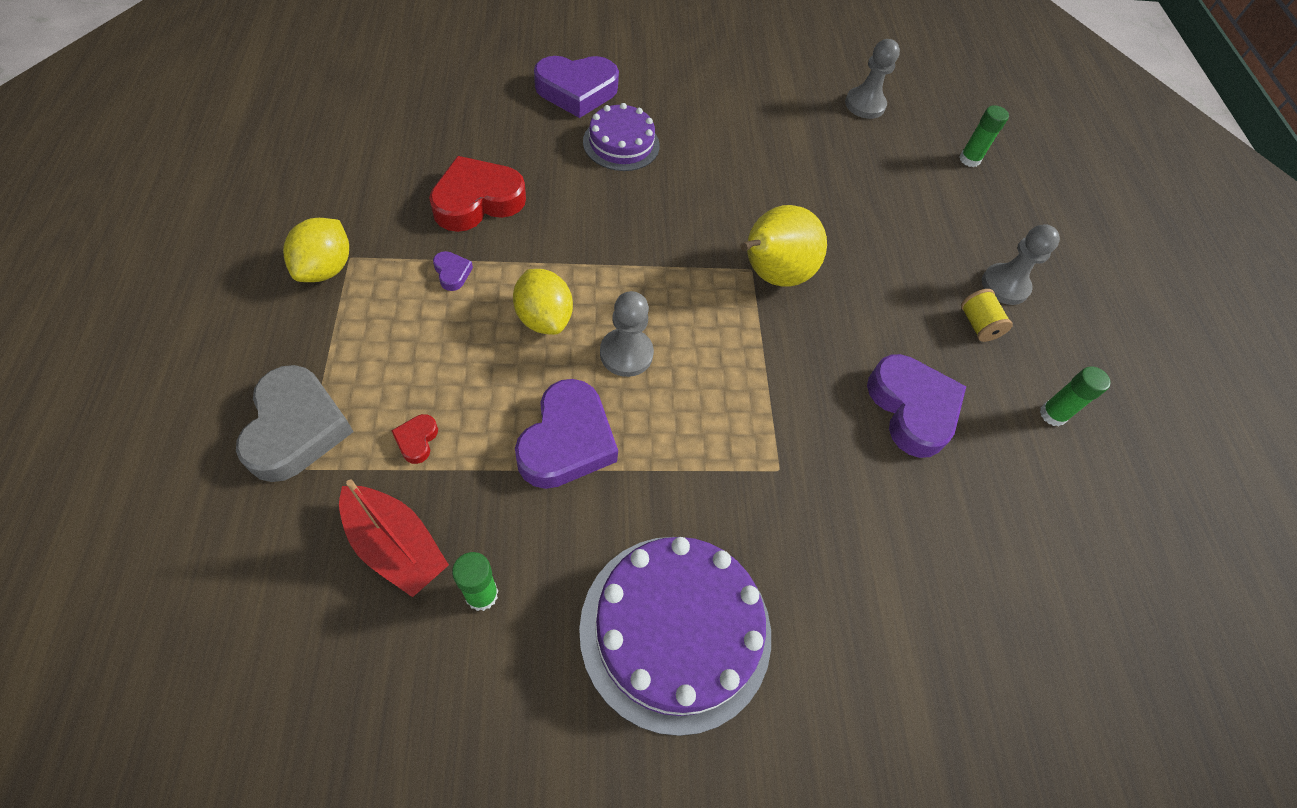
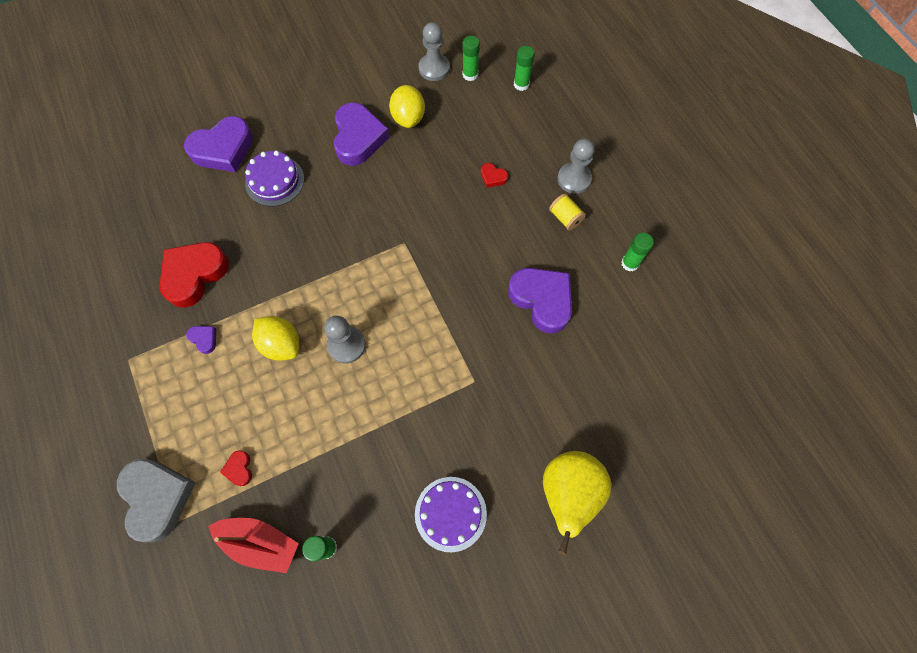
camera: 15 degrees left, 10 degrees up
(325, 268) = (116, 376): yellow lemon -> yellow lemon (408, 118)
(567, 441) = (334, 424): purple heart -> purple heart (358, 138)
(675, 630) = (450, 513): purple cake -> purple cake, size x0.59
(771, 275) = (419, 241): yellow pear -> yellow pear (568, 493)
(896, 242) = (493, 177): none -> red heart
(907, 127) = (470, 75): none -> green glue stick

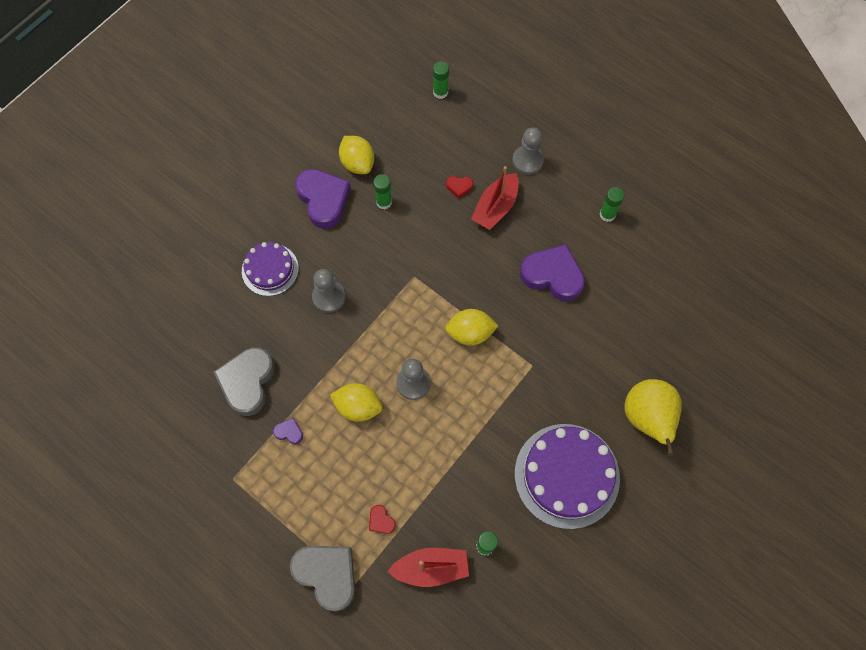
camera: 25 degrees left, 0 degrees up
(194, 275) = (247, 382): red heart -> grey heart
(223, 149) = (206, 260): purple heart -> none
(429, 321) = (470, 333): none -> yellow lemon
(434, 68) = (355, 107): grey pawn -> grey pawn (329, 297)
(450, 513) = (567, 475): purple cake -> purple cake, size x1.70
(470, 75) = (391, 101): green glue stick -> green glue stick (384, 202)
(518, 210) = (495, 207): none -> red boat
(565, 218) = (537, 198): yellow spool -> none

